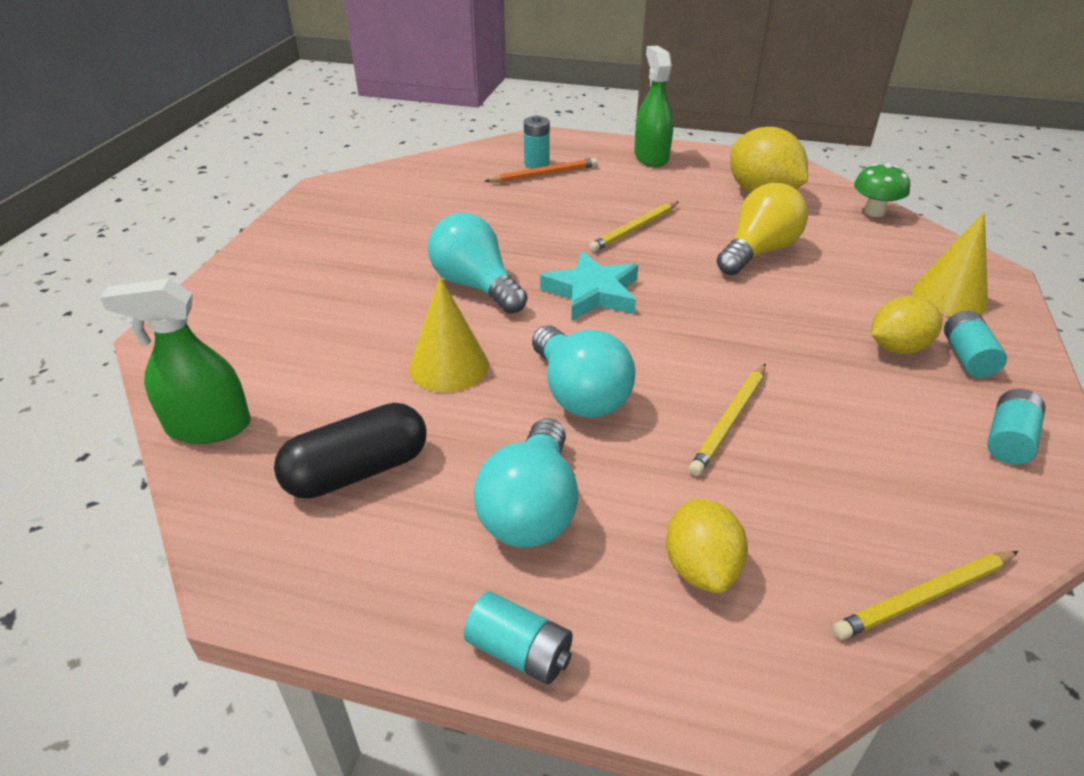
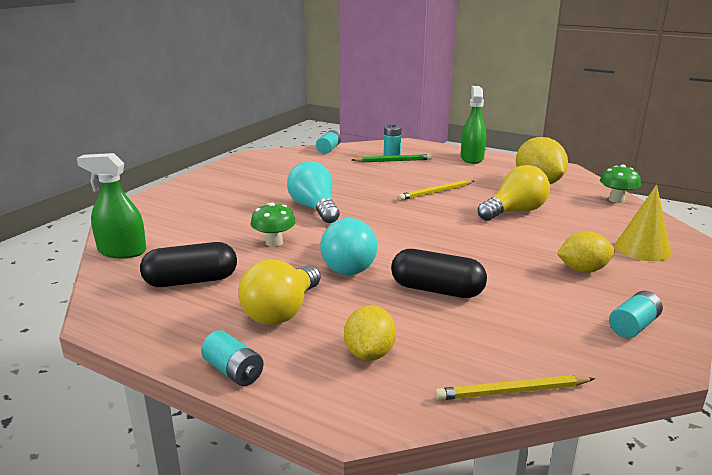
camera: 15 degrees right, 15 degrees down
(449, 366) = (274, 242): yellow cone -> green mushroom
(531, 508) = (282, 312): turquoise light bulb -> yellow light bulb
(544, 174) = (393, 161): orange pencil -> green pencil
(592, 293) = (387, 219): turquoise star -> none
(730, 421) = (437, 290): yellow pencil -> black capsule
(967, 357) = (633, 281): turquoise battery -> turquoise battery (328, 149)

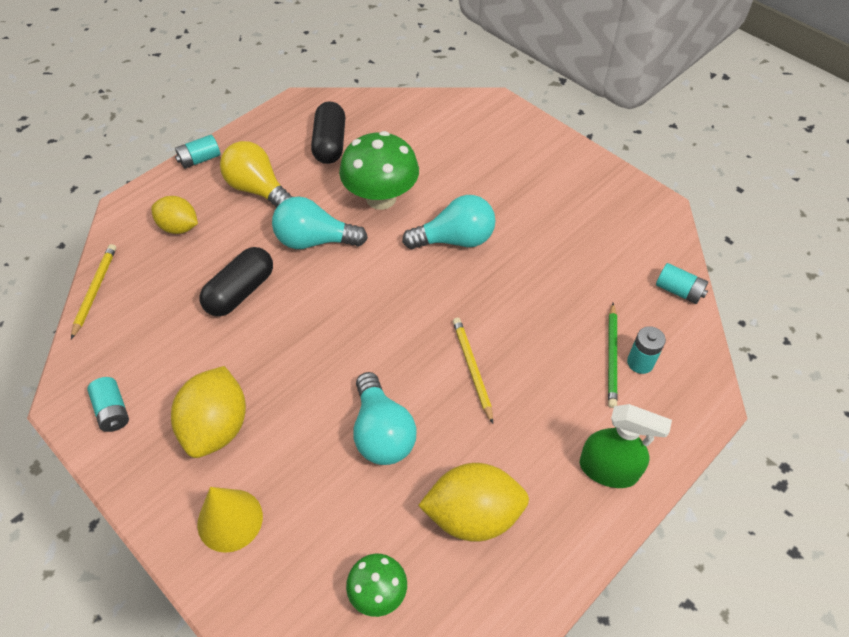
camera: 105 degrees right, 30 degrees up
(122, 251) = (401, 106): green spray bottle -> none
(274, 242) = (381, 198): green mushroom -> green mushroom, size x1.82
(515, 211) = (382, 433): yellow light bulb -> turquoise light bulb
(583, 270) = (217, 427): yellow lemon -> yellow lemon, size x1.56

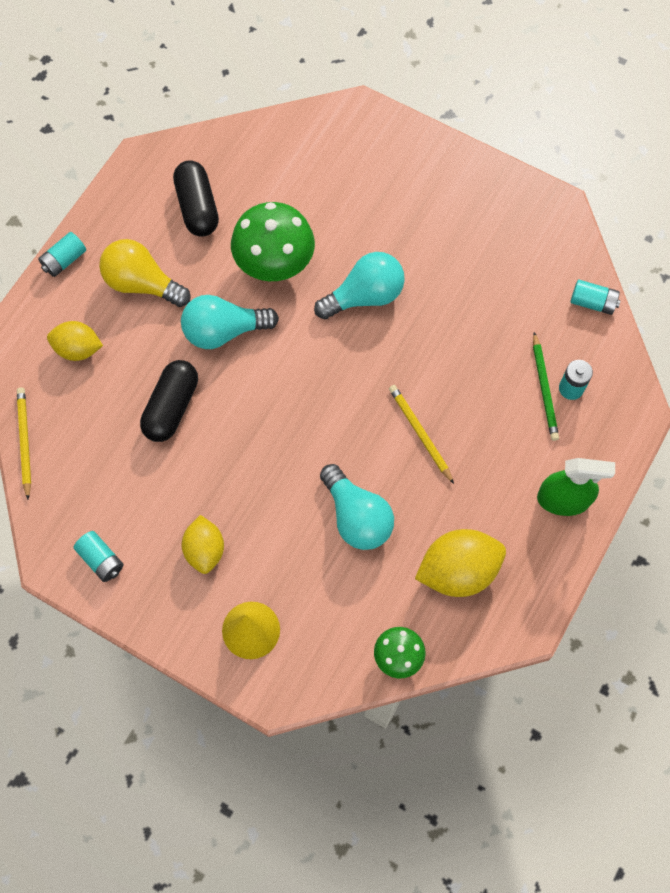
camera: 15 degrees left, 15 degrees up
(217, 427) = (205, 550): yellow lemon -> yellow lemon, size x0.64

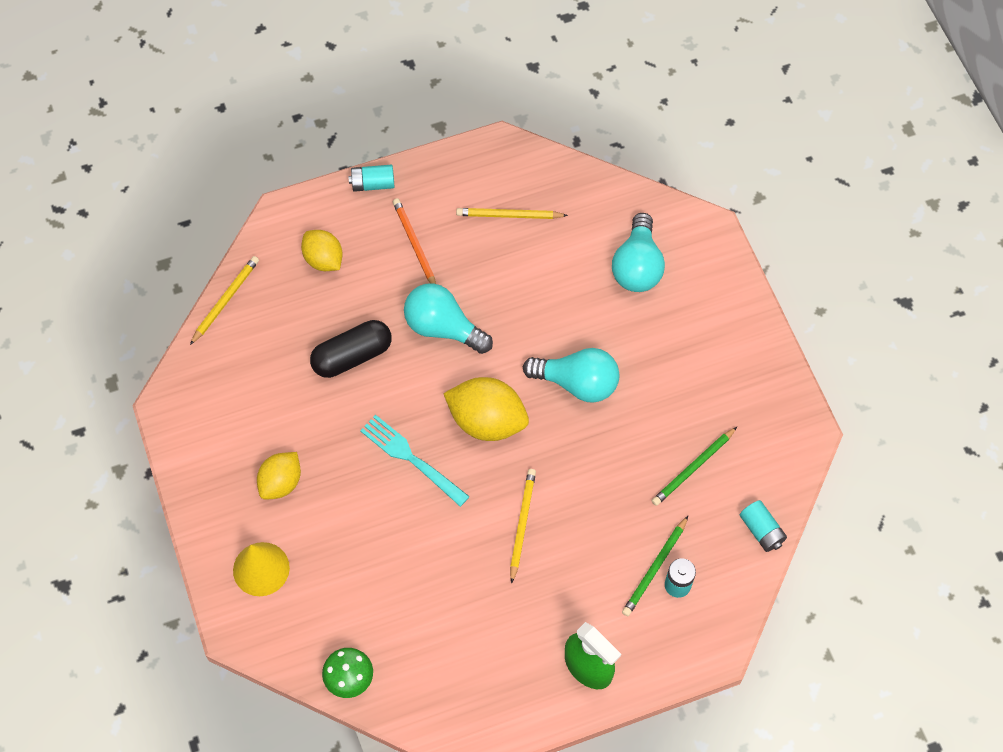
camera: 40 degrees right, 5 degrees down
(101, 560) = (202, 430): turquoise battery -> none
(142, 283) = (414, 245): yellow light bulb -> orange pencil
(197, 207) = (509, 215): black capsule -> yellow pencil
(274, 264) = (529, 304): green mushroom -> none
(291, 450) = (411, 458): none -> turquoise fork
(357, 517) = (414, 549): turquoise light bulb -> turquoise light bulb (637, 266)
(458, 570) = (454, 653): yellow lemon -> yellow lemon (487, 421)
(505, 294) = (693, 468): none -> green pencil

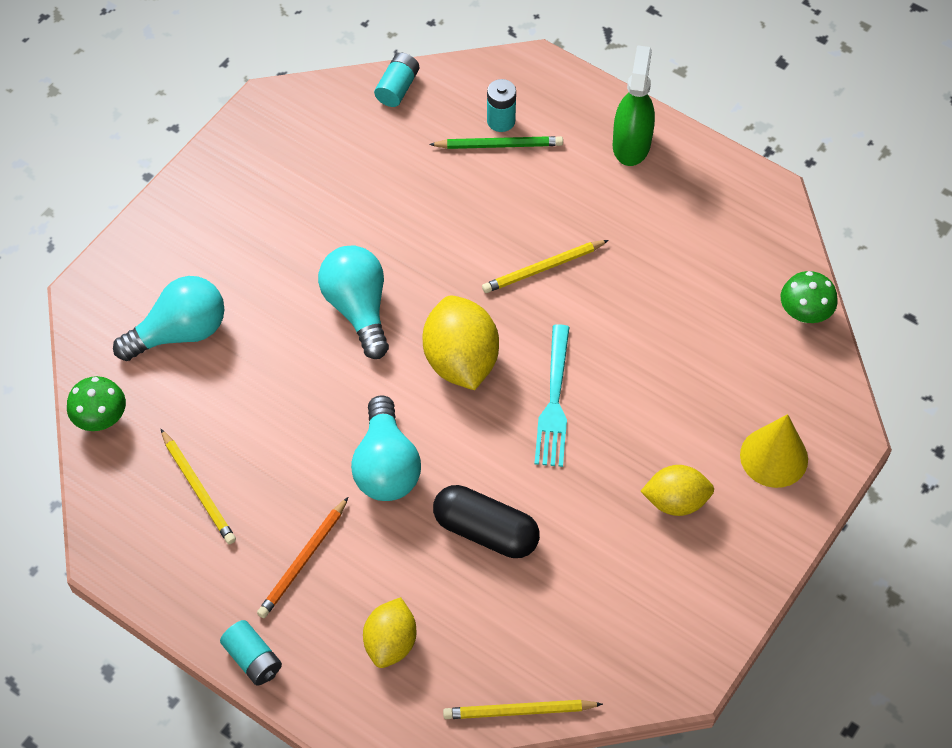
camera: 125 degrees left, 5 degrees down
(602, 189) = (101, 419): none -> green mushroom
(693, 468) = (375, 167): green pencil -> none

